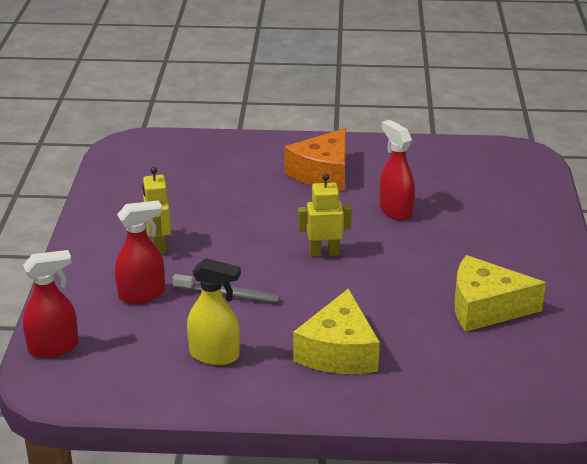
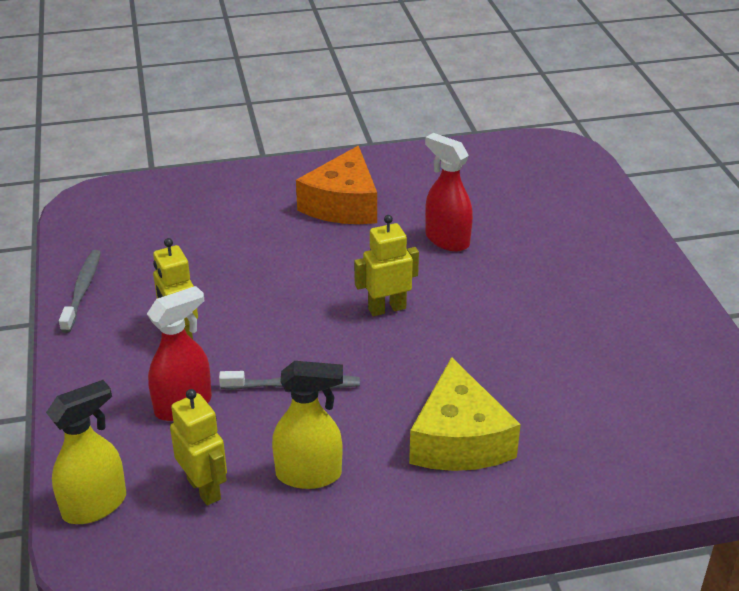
camera: 15 degrees left, 5 degrees up
(54, 348) = (95, 505): red spray bottle -> yellow spray bottle
(99, 205) = (82, 290): none -> grey toothbrush
(135, 351) = (204, 489): none -> yellow robot
(485, 308) = (602, 348): yellow cheese -> none

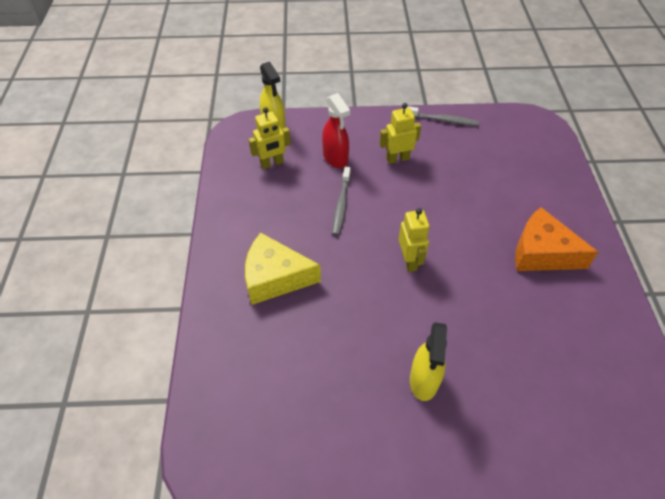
camera: 100 degrees right, 15 degrees up
(309, 474) = (269, 204): yellow spray bottle -> yellow spray bottle (424, 380)
(447, 240) = (493, 313): red spray bottle -> none

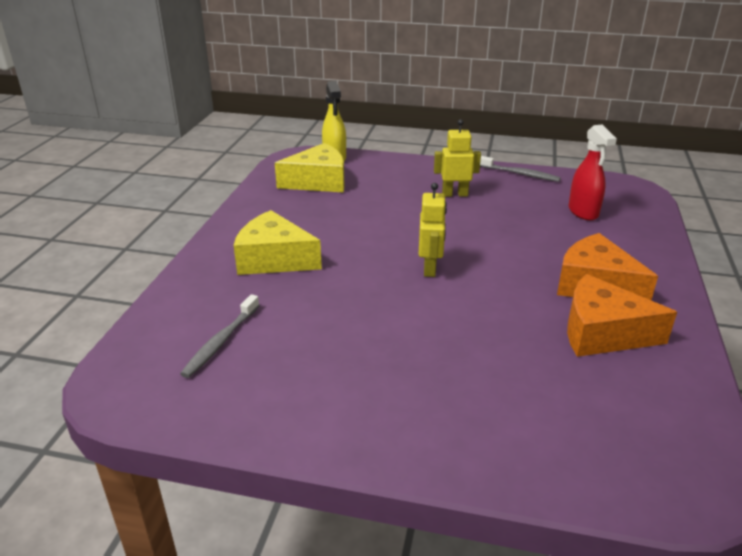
camera: 15 degrees right, 20 degrees down
(272, 163) = (318, 182): yellow robot -> yellow cheese
(335, 158) = (387, 186): red spray bottle -> red spray bottle (583, 212)
(341, 205) = (375, 218): grey toothbrush -> grey toothbrush (221, 342)
(424, 380) = (398, 364): yellow spray bottle -> none
(562, 307) = (602, 333): none -> orange cheese

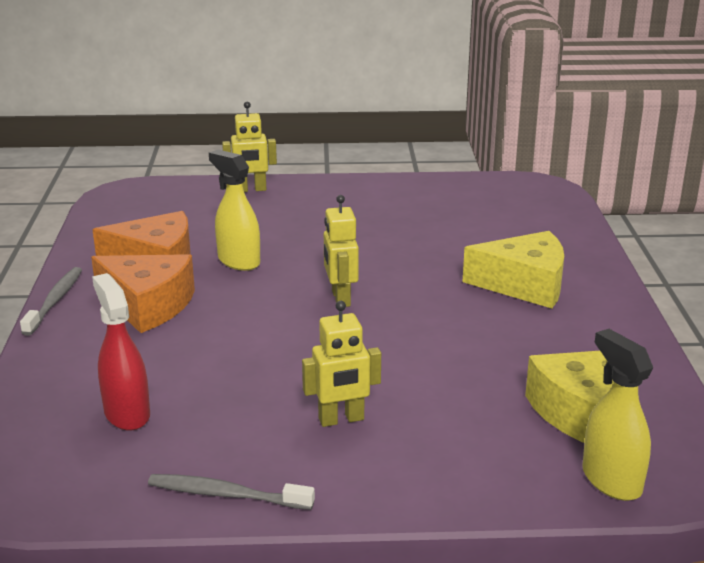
camera: 165 degrees right, 5 degrees down
(221, 342) = (497, 217): grey toothbrush -> grey toothbrush (55, 301)
(501, 458) = (251, 189): none -> yellow robot
(517, 322) = (238, 261): none -> yellow spray bottle

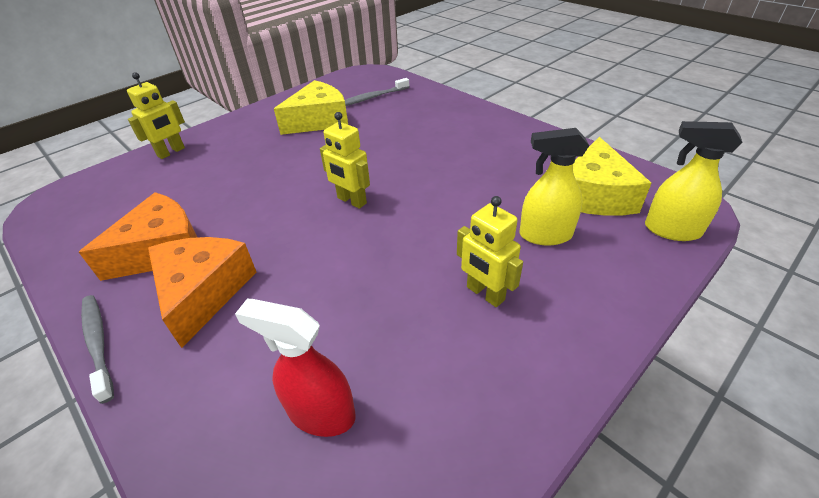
camera: 40 degrees left, 15 degrees up
(147, 305) = (203, 292): orange cheese -> orange cheese turned 75 degrees counterclockwise
(226, 494) = (507, 426): grey toothbrush -> grey toothbrush (372, 98)
(238, 261) = (235, 212): yellow spray bottle -> yellow spray bottle (545, 235)
(341, 419) = (485, 294): yellow robot -> yellow robot turned 105 degrees clockwise
(524, 285) = (446, 134): yellow cheese -> yellow cheese (319, 120)

